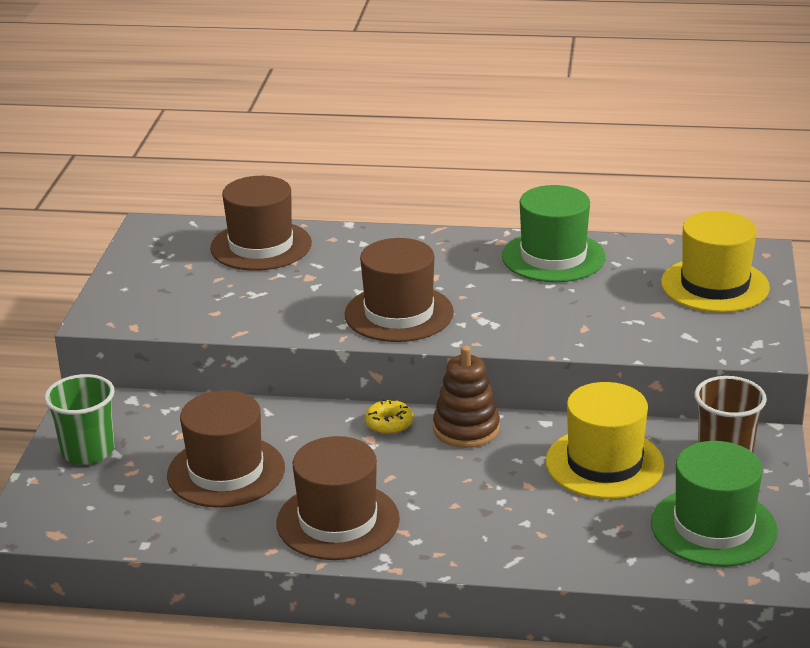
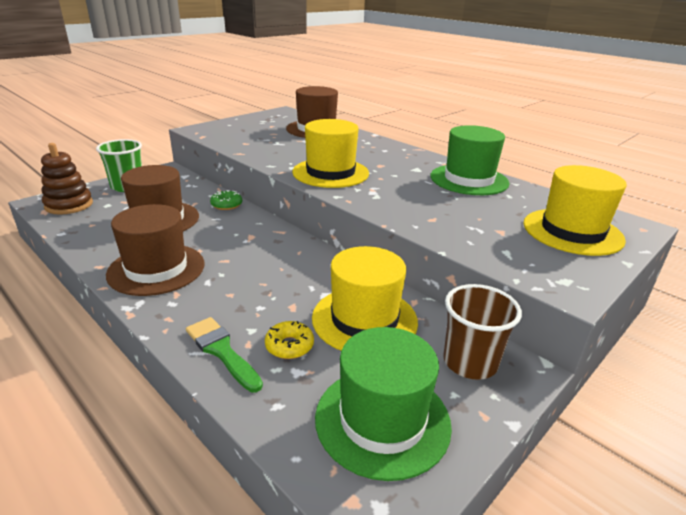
camera: 35 degrees right, 0 degrees up
(270, 414) = (226, 205): none -> green donut
(389, 424) = (273, 234): yellow donut -> yellow donut (289, 346)
(399, 313) = (330, 173): brown hat -> yellow hat
(466, 429) = (309, 256): brown stacking toy -> brown stacking toy (69, 205)
(530, 550) = (222, 351): none -> green brush

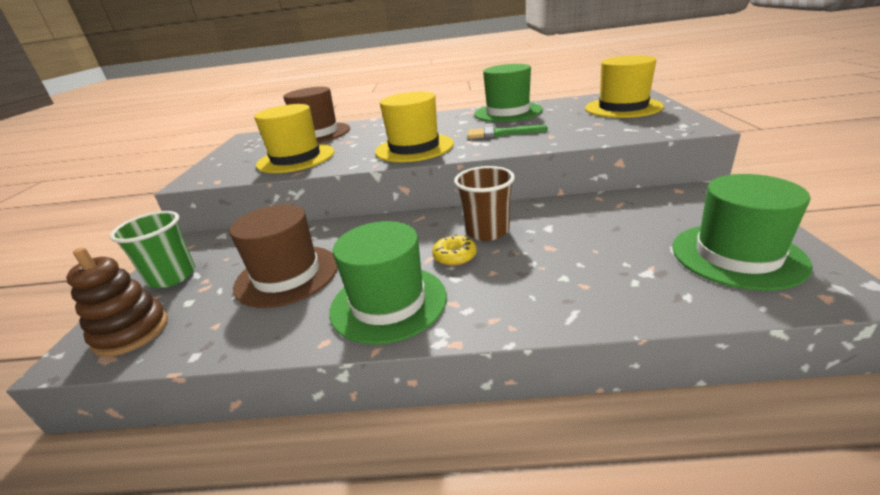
camera: 40 degrees left, 0 degrees up
(156, 269) = (388, 303): brown hat -> green hat
(222, 351) = (582, 302): green brush -> green brush (501, 133)
(226, 205) = (327, 229): green donut -> none
(289, 346) = (607, 265): yellow donut -> yellow donut (454, 256)
(364, 319) = (602, 223): yellow hat -> yellow hat (296, 158)
(470, 362) = (692, 203): brown cup -> brown cup (487, 231)

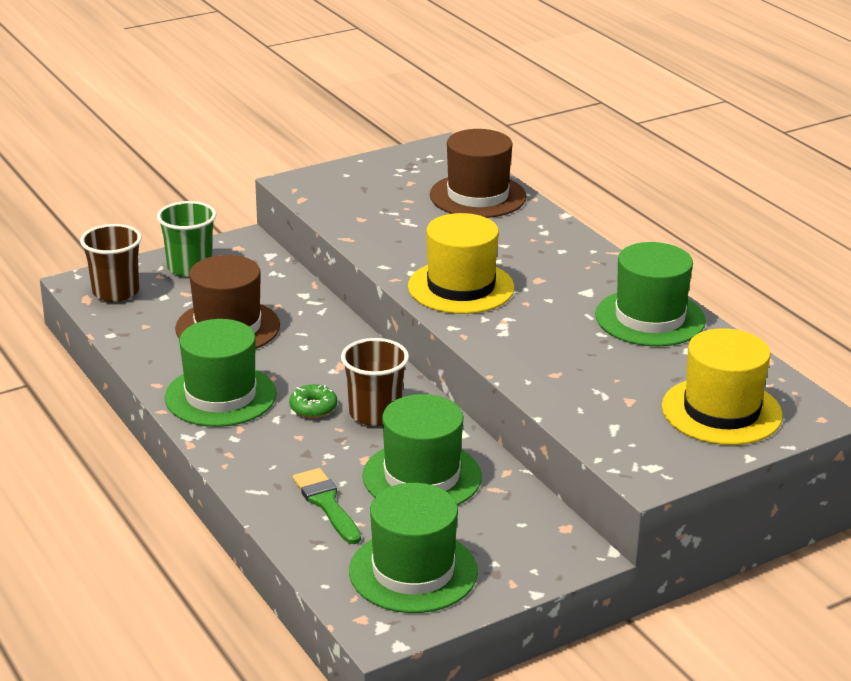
camera: 55 degrees right, 0 degrees up
(131, 332) = (116, 292): brown stacking toy -> brown cup
(296, 158) = (386, 219): yellow hat -> none
(454, 256) = (313, 408): yellow donut -> green donut
(501, 133) = (546, 335): green brush -> green brush (326, 503)
(589, 227) = (422, 476): none -> green hat

